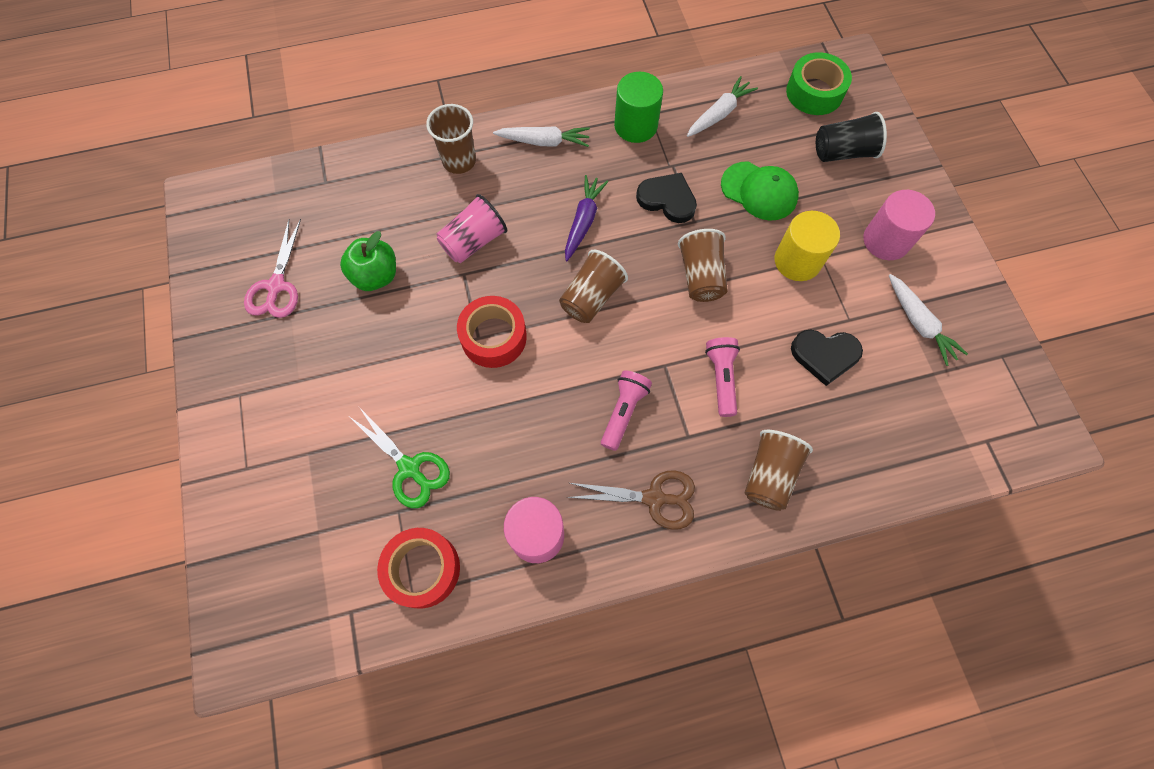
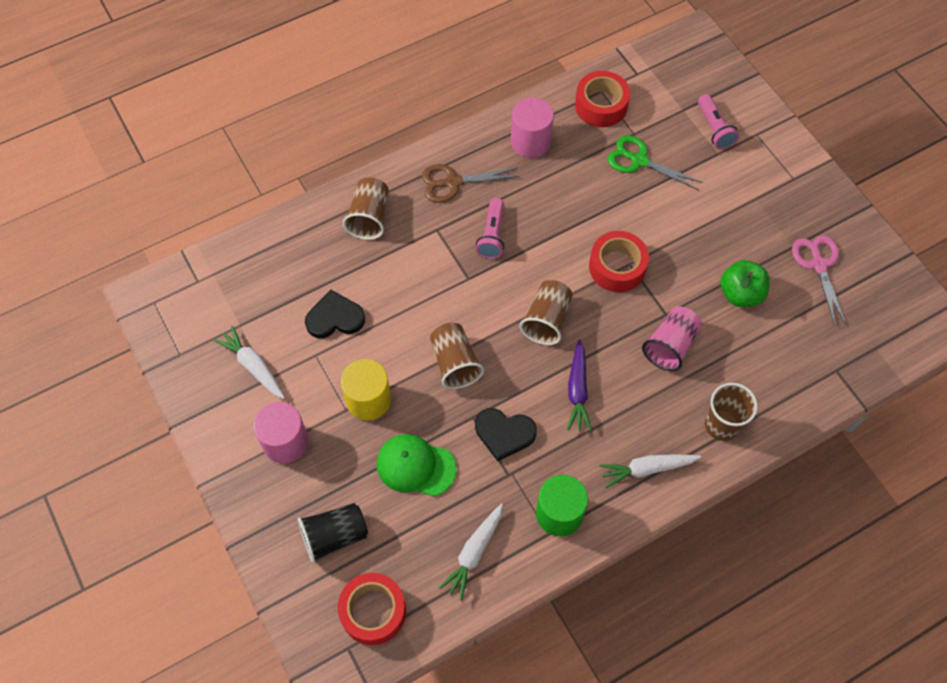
camera: 165 degrees right, 5 degrees down
(721, 378) = (419, 279): pink flashlight -> pink flashlight (714, 129)
(814, 92) = (373, 611): green tape -> red tape

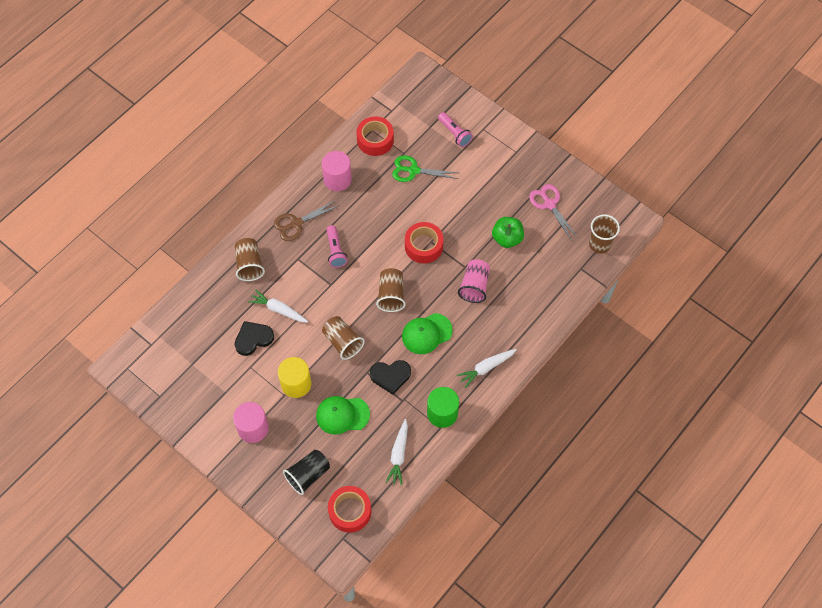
camera: 20 degrees left, 0 degrees up
(253, 366) = (212, 387): white carrot -> white carrot (278, 310)
(577, 390) = (426, 333): purple carrot -> green cap
(721, 425) = (522, 325): brown cup -> brown cup (599, 244)

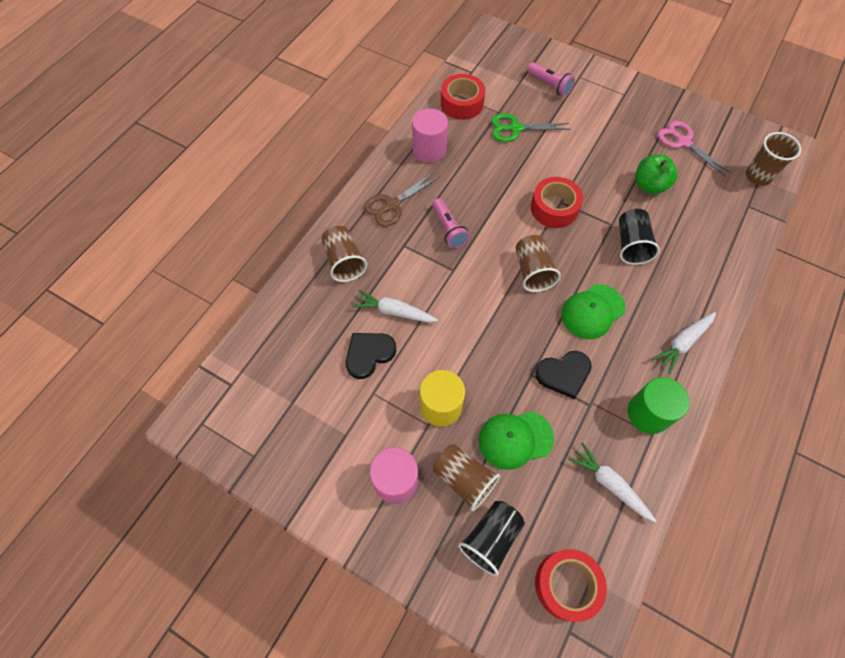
camera: 10 degrees left, 0 degrees up
(342, 342) = (488, 339): brown cup -> brown cup (463, 479)
(398, 455) = (609, 484): white carrot -> white carrot turned 135 degrees clockwise
(474, 286) = (631, 245): pink cup -> black cup

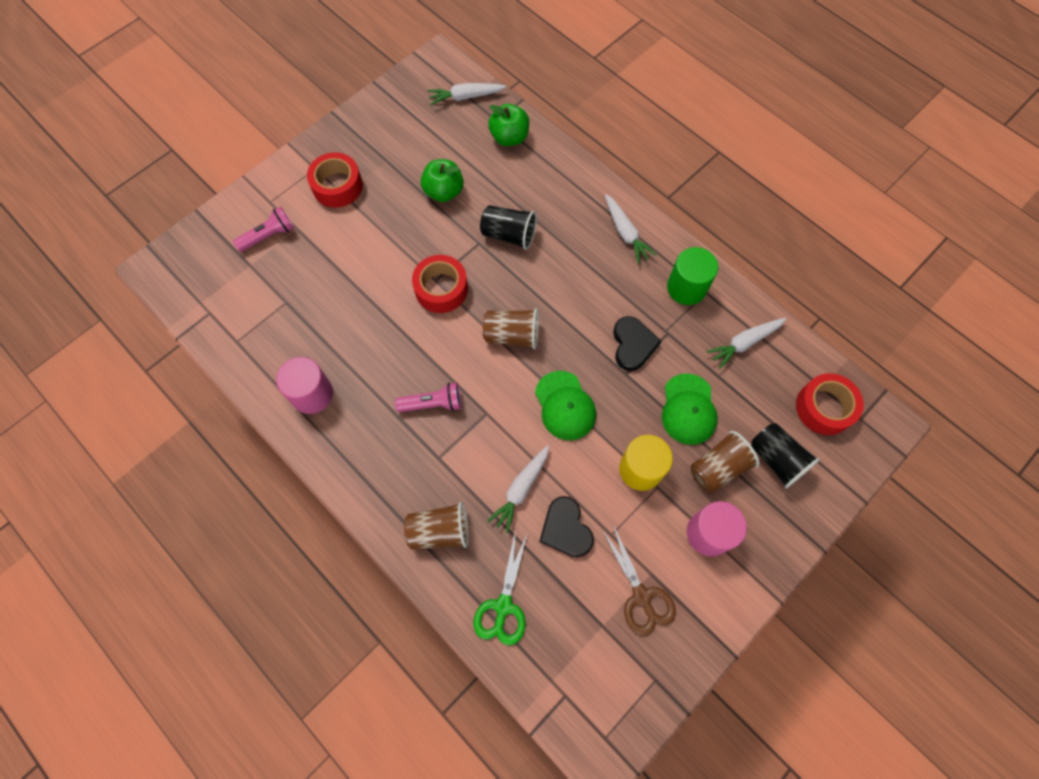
camera: 75 degrees left, 5 degrees up
(392, 205) = (378, 457): brown scissors -> brown scissors (641, 596)
(462, 103) = (255, 338): red tape -> red tape (337, 186)
(515, 128) = (318, 291): green scissors -> green scissors (503, 606)
(592, 311) = (573, 296): green cap -> green cap (565, 406)
(683, 142) = (401, 141): pink scissors -> none
(735, 220) = (509, 137): none -> green apple
(758, 176) = (465, 97): brown cup -> white carrot

